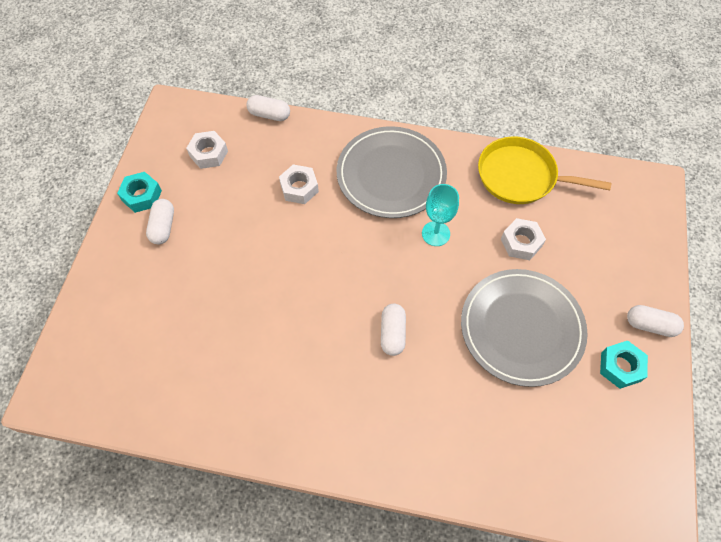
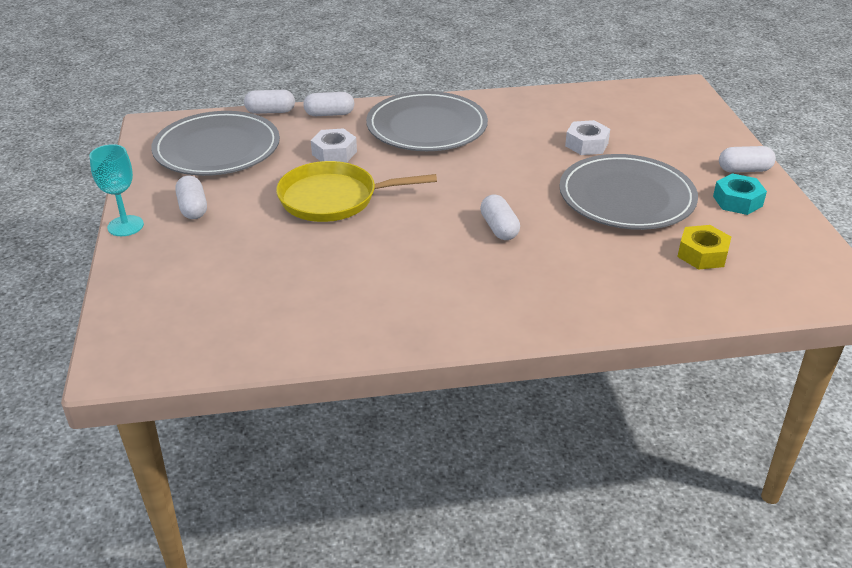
camera: 20 degrees left, 25 degrees down
(142, 196) = (154, 191): turquoise nut -> none
(209, 154) = (217, 149): white nut -> grey plate
(316, 132) = (329, 114): none -> white capsule
(435, 233) = (498, 155): turquoise goblet -> turquoise goblet (125, 226)
(520, 176) = (556, 105): yellow pan -> yellow pan (333, 198)
(551, 427) = (702, 254): none -> yellow nut

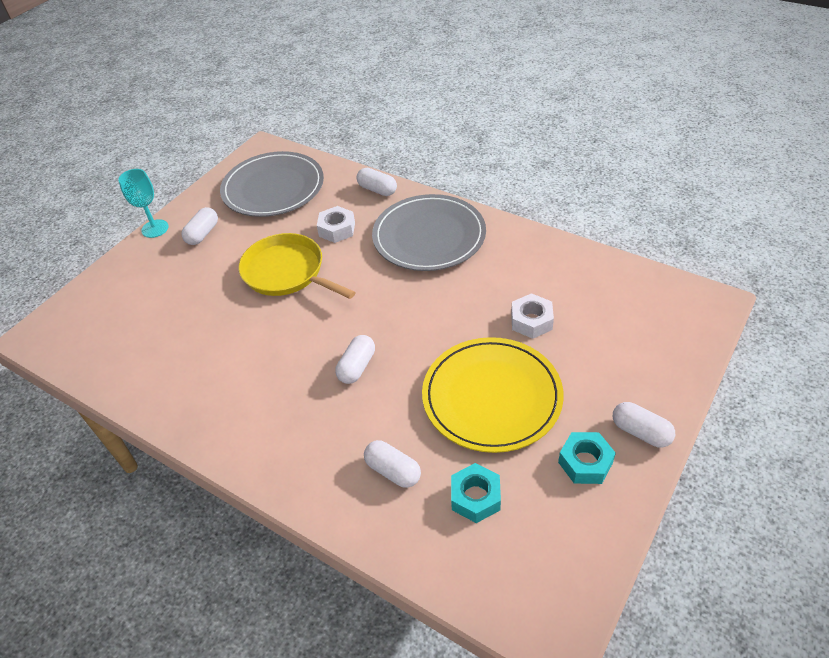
camera: 45 degrees right, 10 degrees up
(270, 111) = (343, 169): white capsule -> white capsule (393, 471)
(626, 197) = (492, 397): grey plate -> yellow plate
(702, 254) = (475, 497): yellow nut -> turquoise nut

